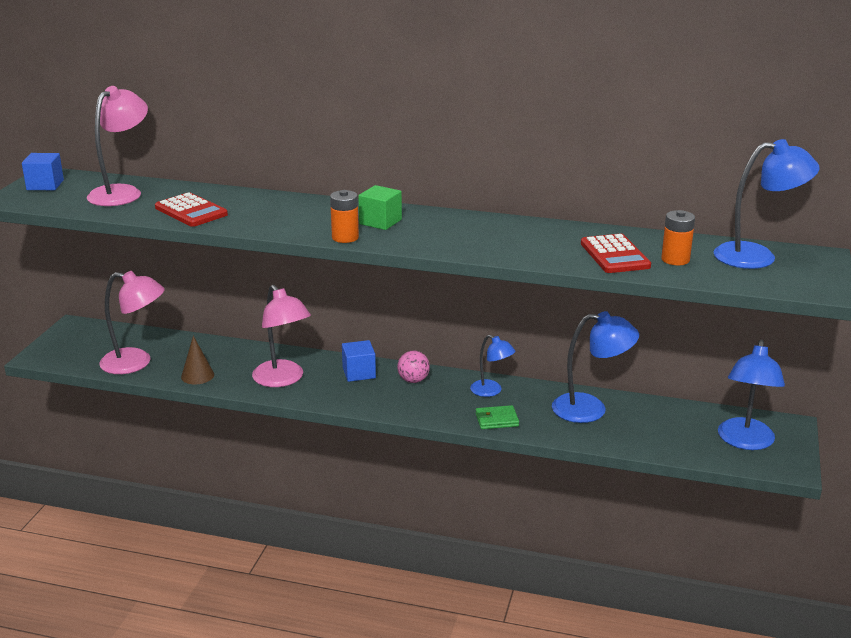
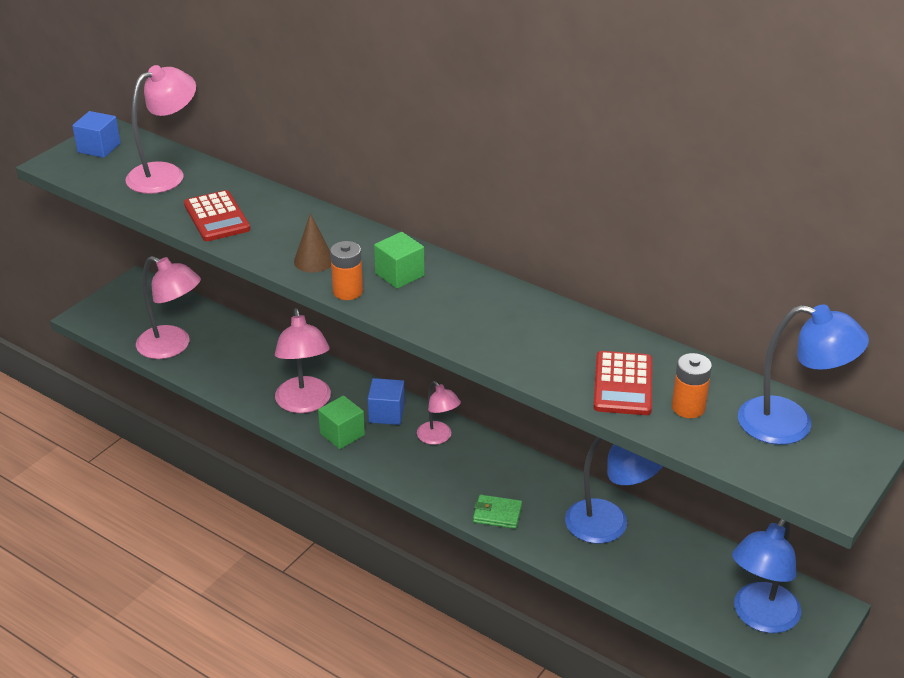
camera: 20 degrees right, 10 degrees up
(197, 375) = (223, 378): brown cone -> brown cone (314, 261)
(329, 393) = (342, 434): none -> green cube
(413, 380) = (438, 438): pink ball -> pink lamp
(491, 391) = (513, 473): blue lamp -> none

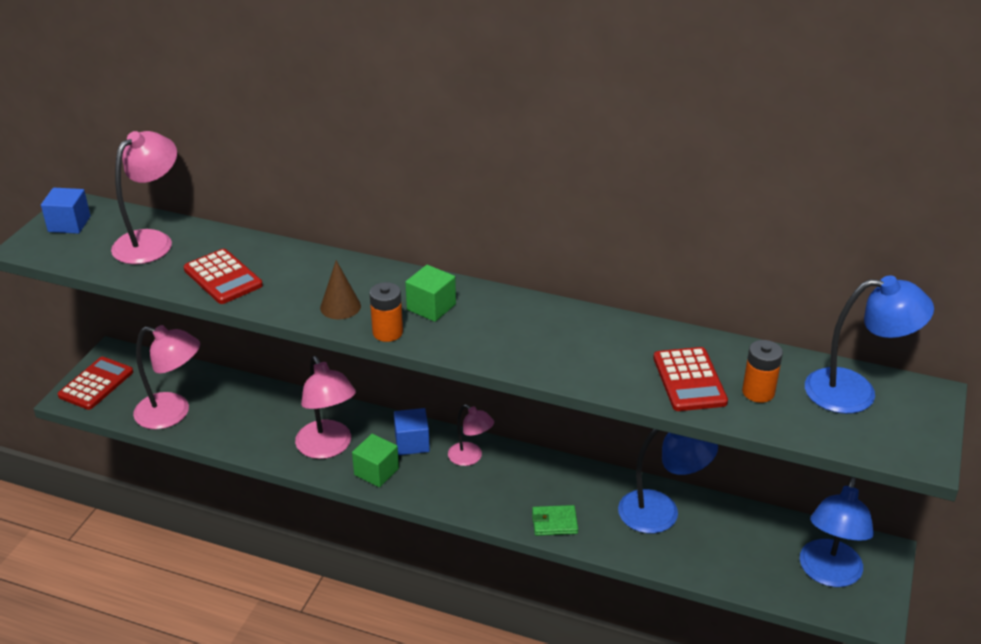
camera: 15 degrees left, 0 degrees up
(113, 308) = (96, 384): none -> red calculator

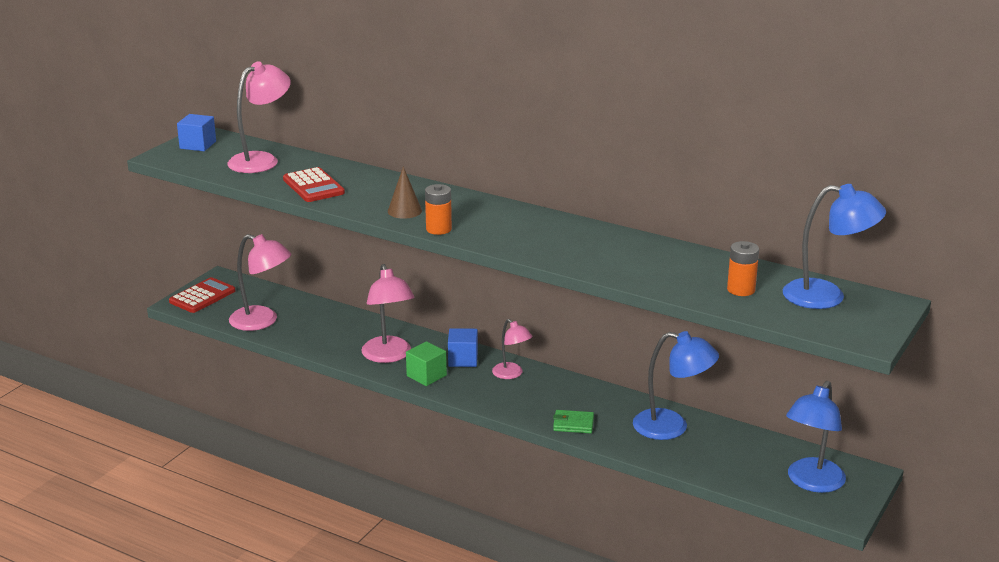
camera: 10 degrees right, 10 degrees down
(431, 307) = (480, 217): green cube -> none
(689, 380) = (684, 278): red calculator -> none

